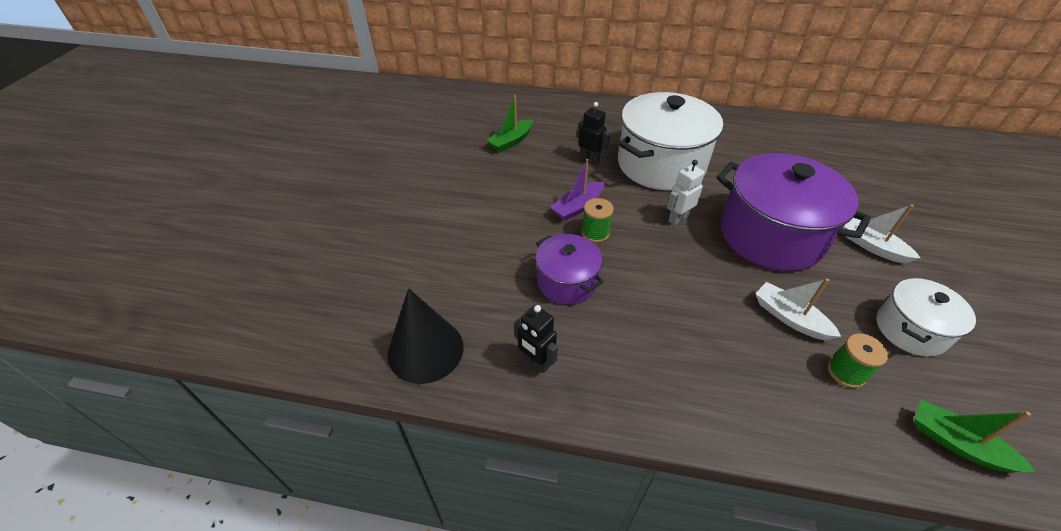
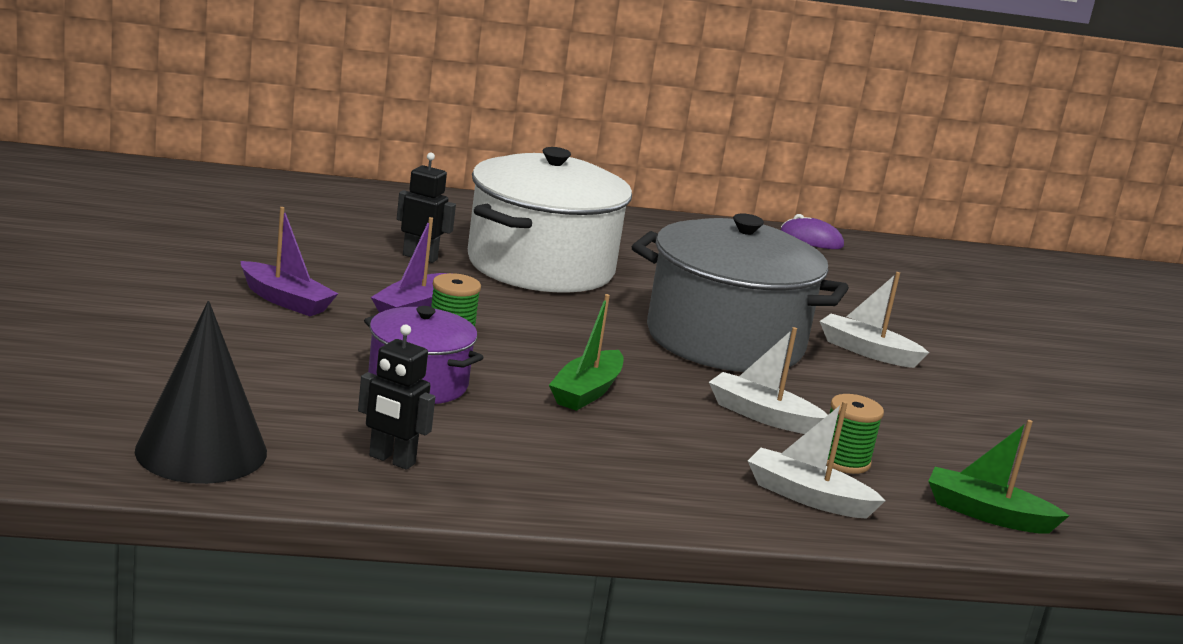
camera: 20 degrees left, 25 degrees down
(505, 202) = (285, 300): none -> purple boat
(511, 141) = (273, 233): green boat -> green boat (586, 392)
(678, 218) = (580, 322): white robot -> none
(771, 235) = (724, 340): purple pot -> grey pot
(815, 415) = (807, 497): none -> white boat
(839, 130) = (811, 240): none -> purple mouse
(910, 329) = (925, 424): white pot -> none

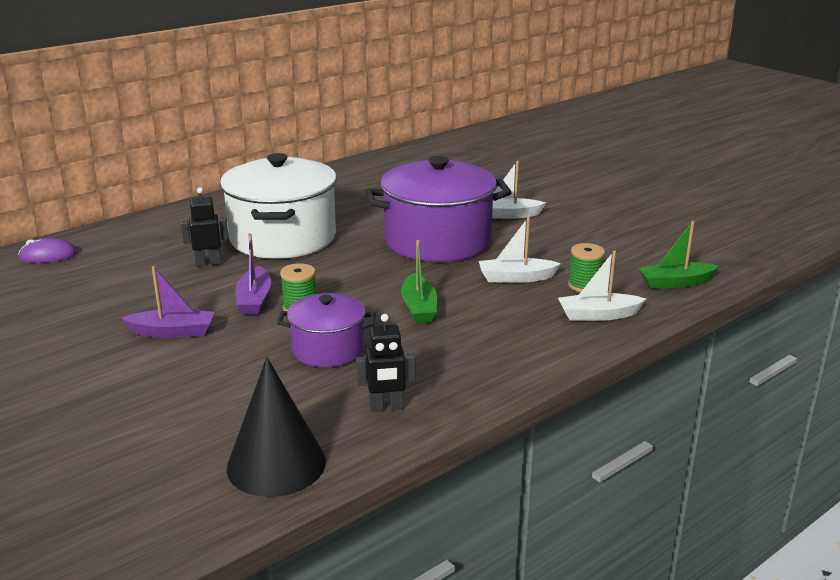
camera: 30 degrees left, 5 degrees up
(724, 340) = (437, 241): grey pot -> purple pot
(811, 240) = (391, 158): purple mouse -> purple mouse (48, 256)

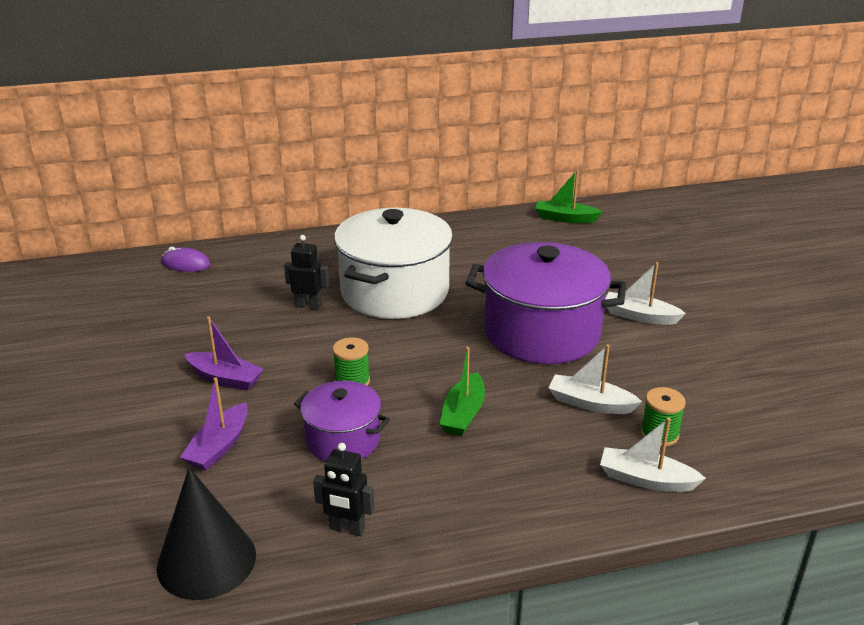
camera: 25 degrees right, 5 degrees up
(254, 300) = (318, 360): purple boat -> purple boat (219, 447)
(675, 283) = (770, 461): green boat -> green boat (565, 218)

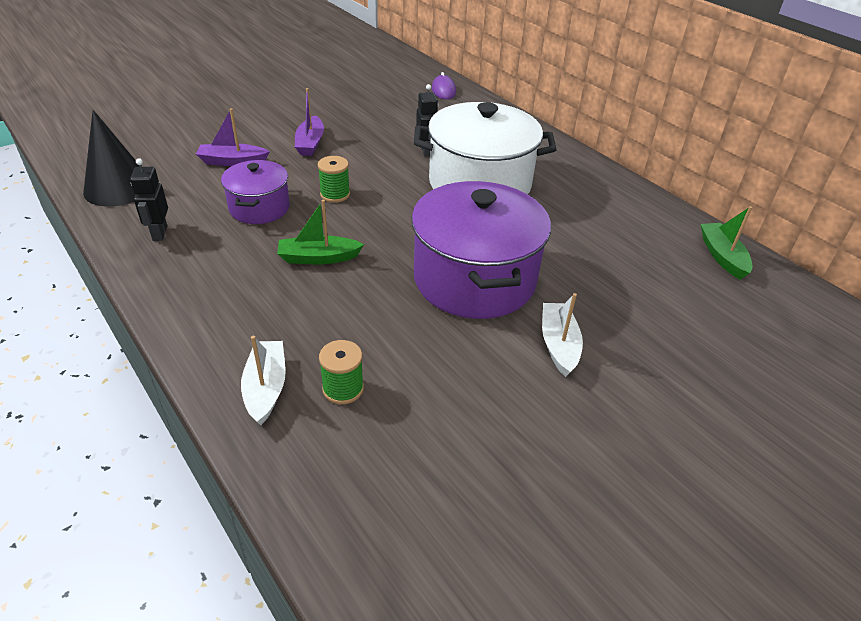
camera: 65 degrees right, 10 degrees up
(590, 403) = (372, 331): white boat -> none

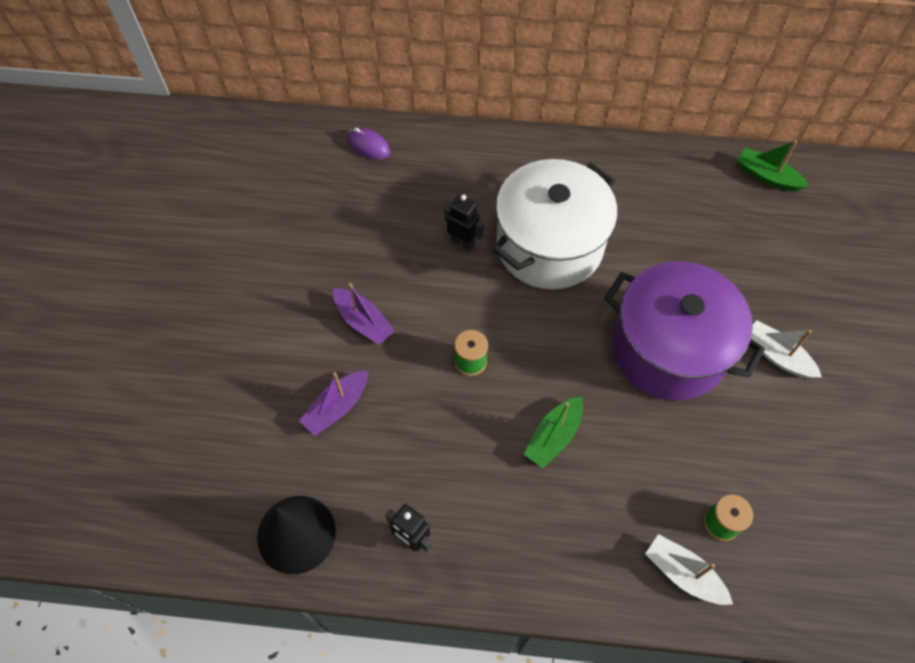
camera: 45 degrees left, 20 degrees up
(259, 208) = (440, 434): purple pot -> none

